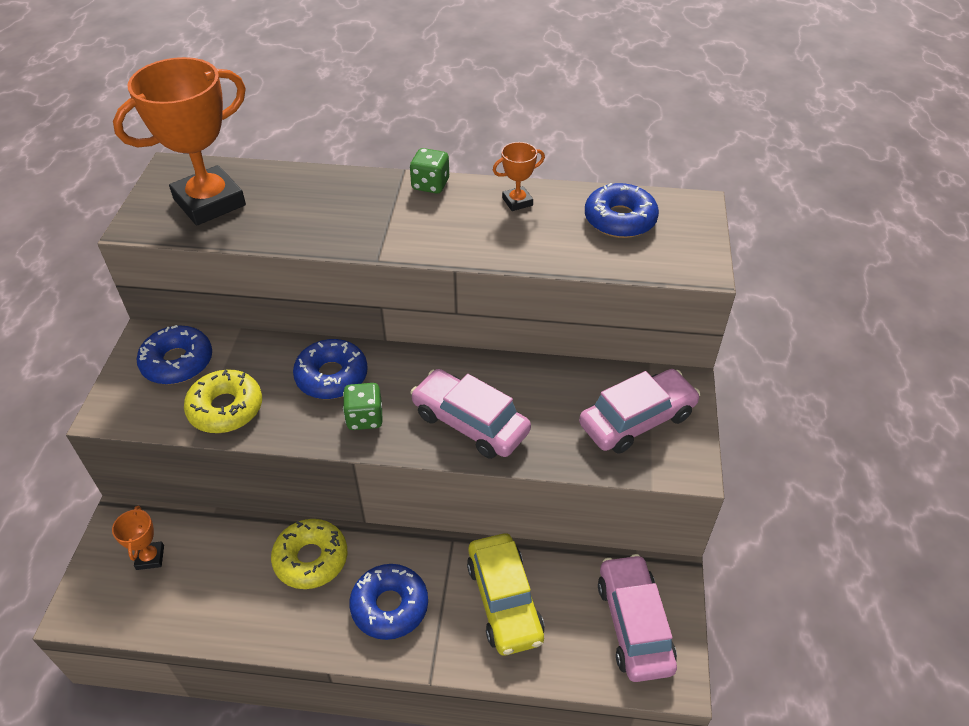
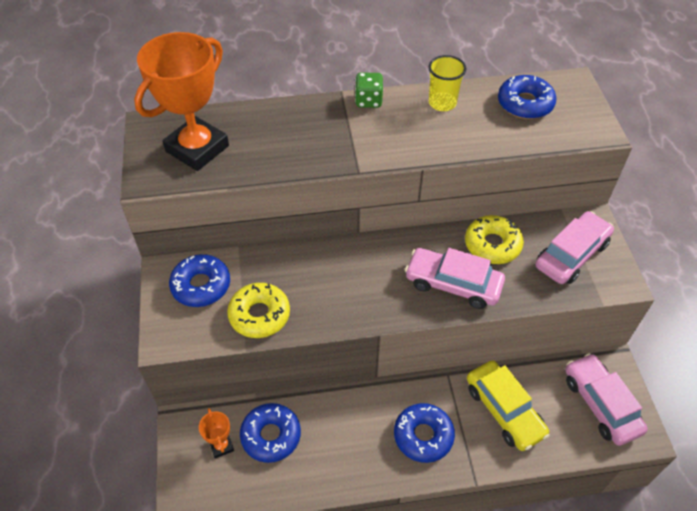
camera: 15 degrees left, 5 degrees up
(311, 559) = (348, 415): yellow donut -> yellow donut (492, 245)
(332, 376) = (331, 270): blue donut -> blue donut (271, 436)
(365, 418) = (372, 298): green dice -> none
(517, 202) = (442, 103): orange trophy -> yellow cup

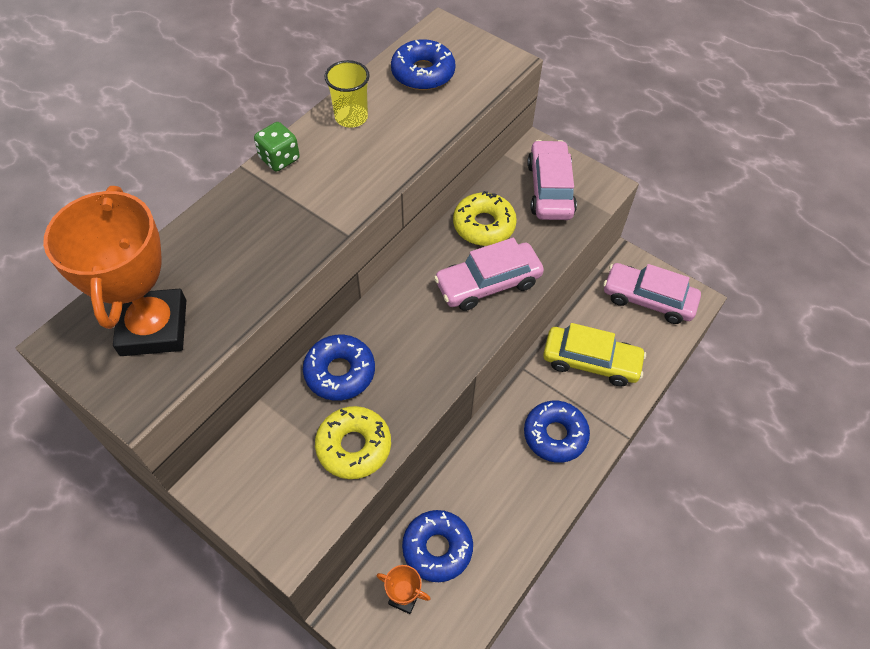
camera: 45 degrees left, 5 degrees up
(201, 285) = (265, 467): blue donut -> blue donut (340, 372)

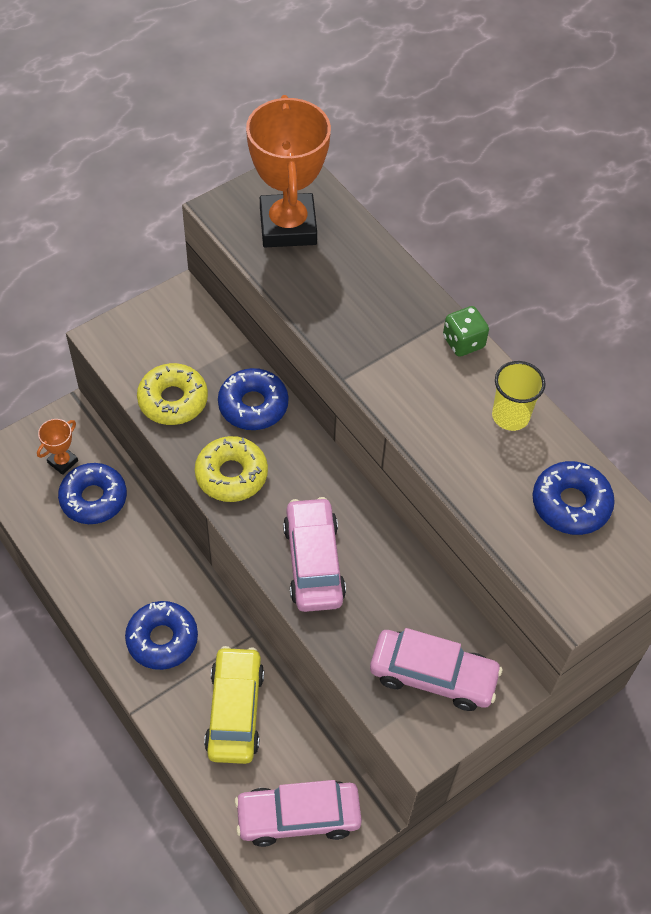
camera: 105 degrees right, 0 degrees up
(154, 327) = (288, 226): orange trophy -> orange trophy turned 75 degrees clockwise
(484, 225) = (396, 583): yellow donut -> yellow donut (231, 474)
(591, 361) = (235, 711): yellow car -> yellow car turned 150 degrees clockwise
(648, 299) = (298, 816): pink car -> pink car turned 135 degrees counterclockwise

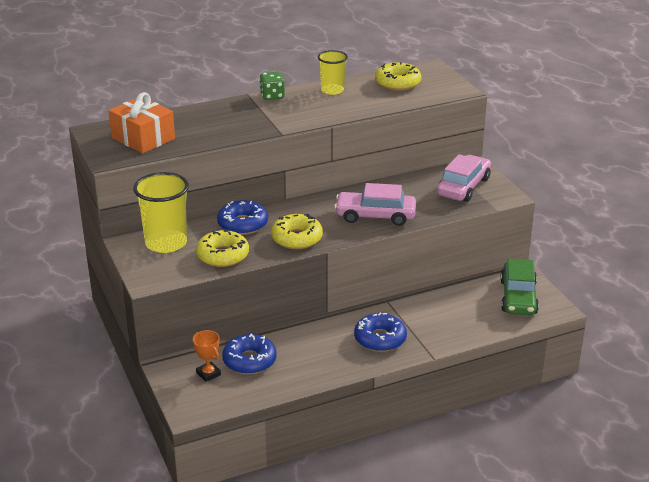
camera: 75 degrees left, 25 degrees down
(190, 334) = (166, 243): none -> yellow cup
(235, 711) = (441, 313): yellow car -> none
(288, 226) = (143, 138): orange trophy -> orange gift
(298, 816) = (518, 297): pink car -> green car
(571, 504) = (397, 83): blue donut -> yellow donut

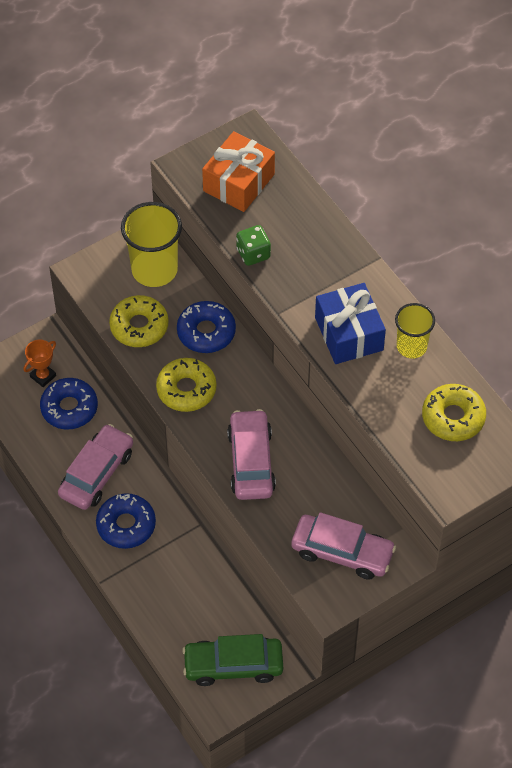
camera: 80 degrees right, 25 degrees up
(272, 96) = (378, 285): green dice -> green dice (253, 254)
(312, 110) = (349, 334): none -> blue gift
(323, 350) = (97, 473): none -> pink car

